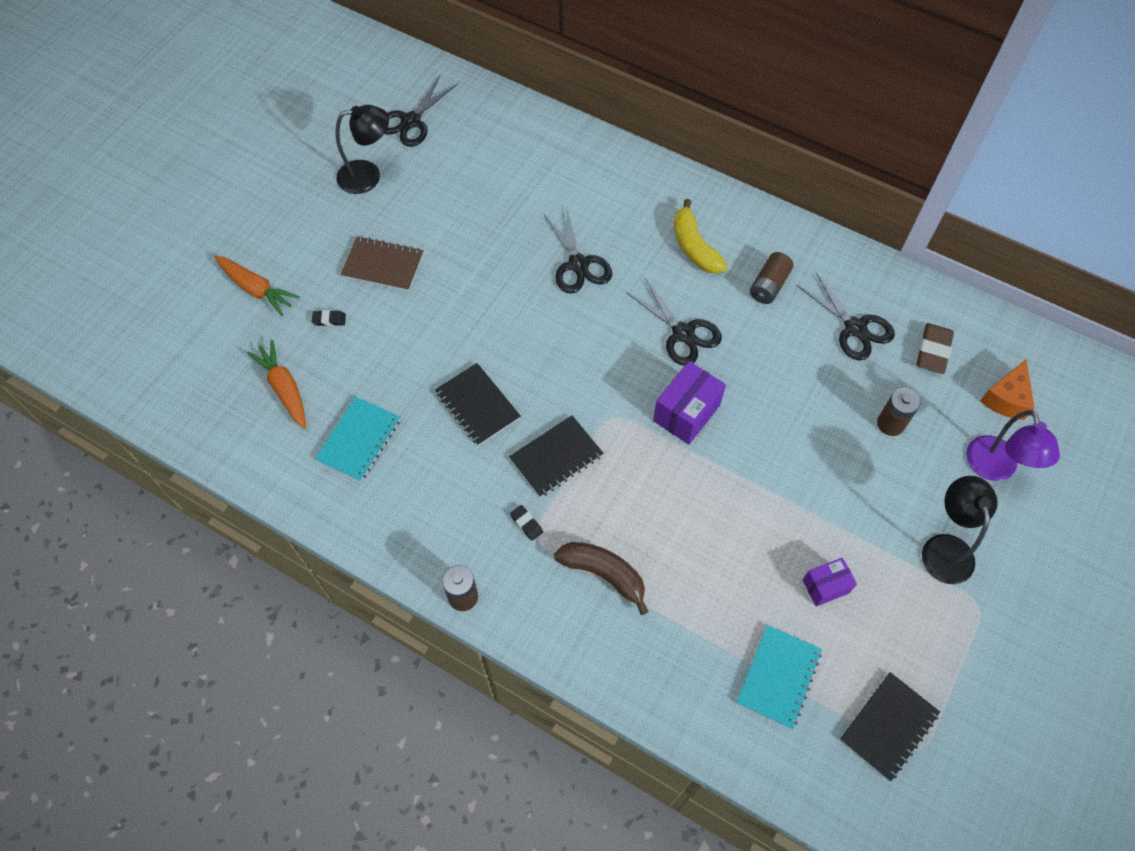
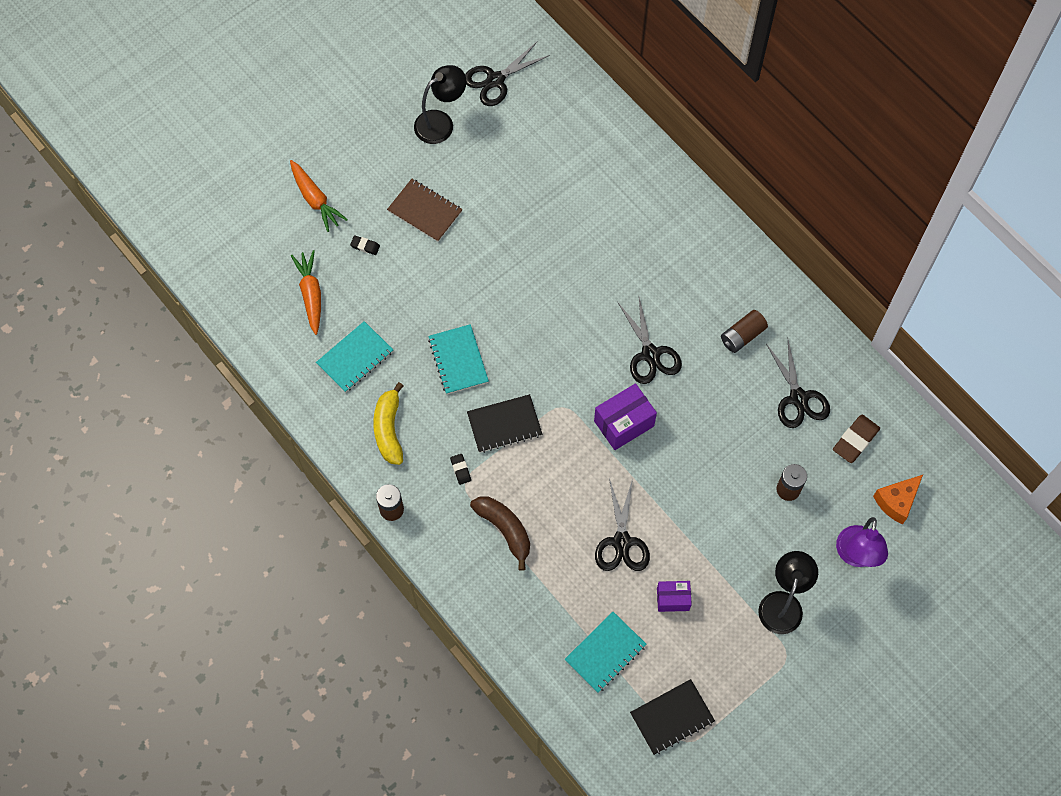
camera: 20 degrees right, 5 degrees up
(368, 176) = (441, 122): black lamp -> black lamp turned 45 degrees counterclockwise
(477, 405) = (458, 360): black notebook -> turquoise notebook
(578, 264) = (588, 263): black scissors -> black scissors (621, 542)
(694, 246) = (693, 279): yellow banana -> yellow banana (389, 429)

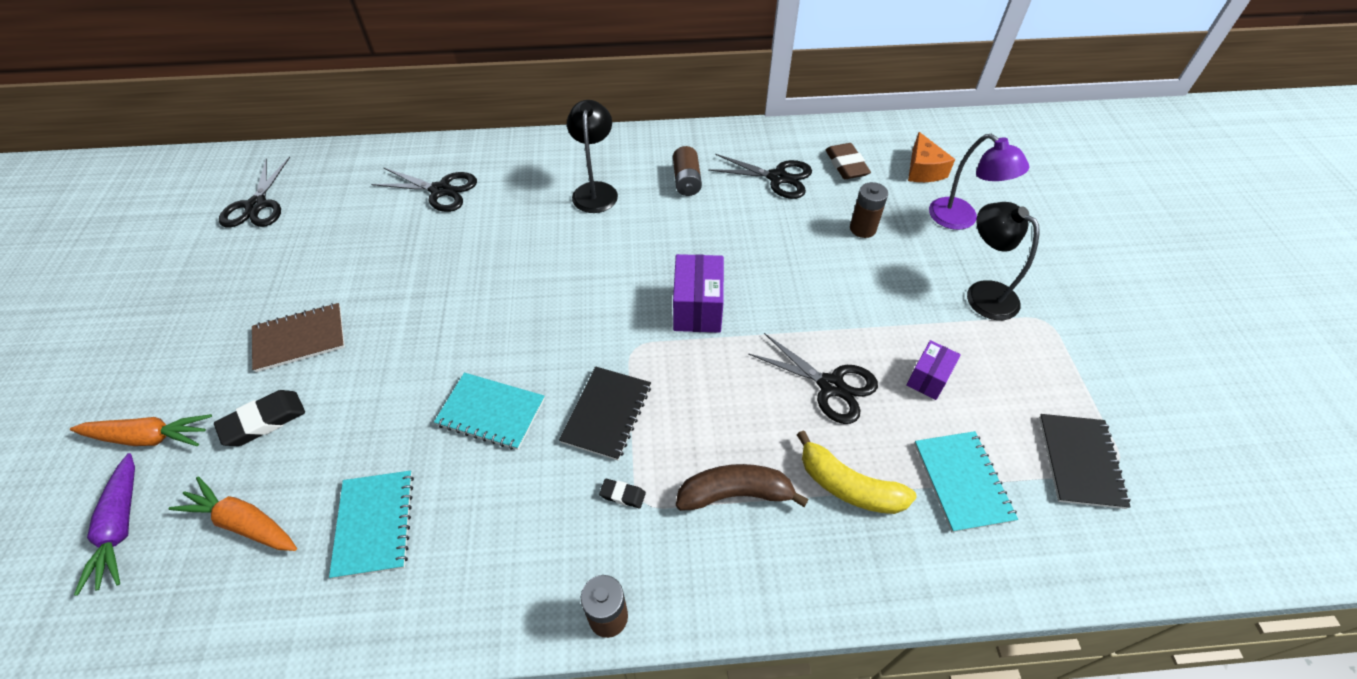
camera: 55 degrees left, 15 degrees down
(268, 240) = (121, 527): none -> purple carrot
(365, 246) = (264, 421): black eraser -> black eraser, size x1.86
(389, 429) = (501, 545): yellow banana -> yellow banana (848, 486)
(441, 122) = (234, 269): black lamp -> black lamp (595, 190)
(650, 354) = (644, 249): black scissors -> black scissors (440, 190)

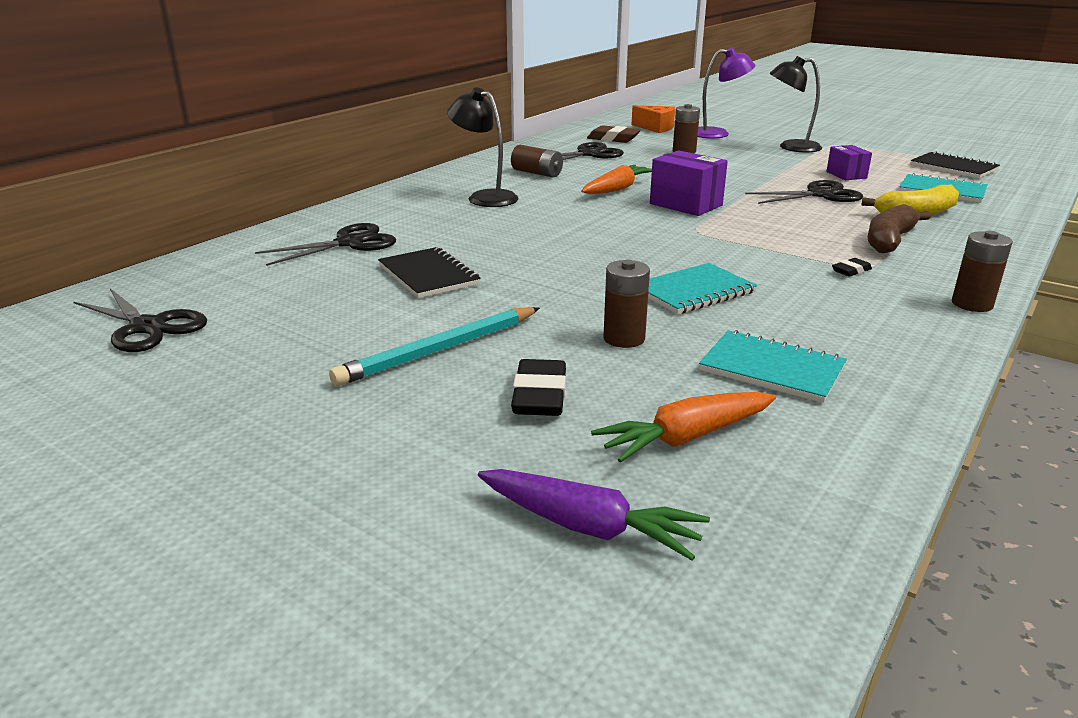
camera: 50 degrees left, 25 degrees down
(149, 437) = (449, 476): orange carrot -> orange carrot (617, 189)
(300, 338) = (439, 350): brown notebook -> turquoise pencil
(375, 417) = (624, 338): none -> brown battery
(607, 414) = (756, 255): black notebook -> black notebook (428, 275)

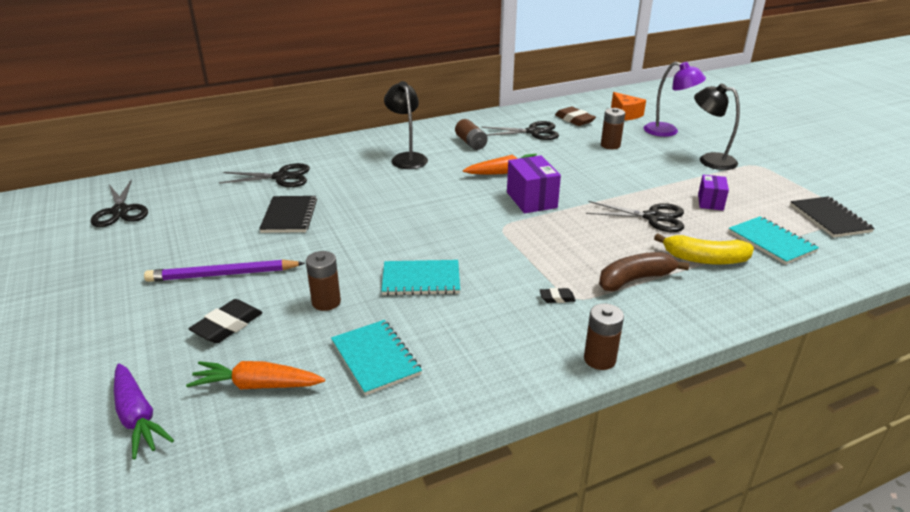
camera: 30 degrees right, 5 degrees up
(439, 350) = (223, 275): turquoise pencil -> purple pencil

